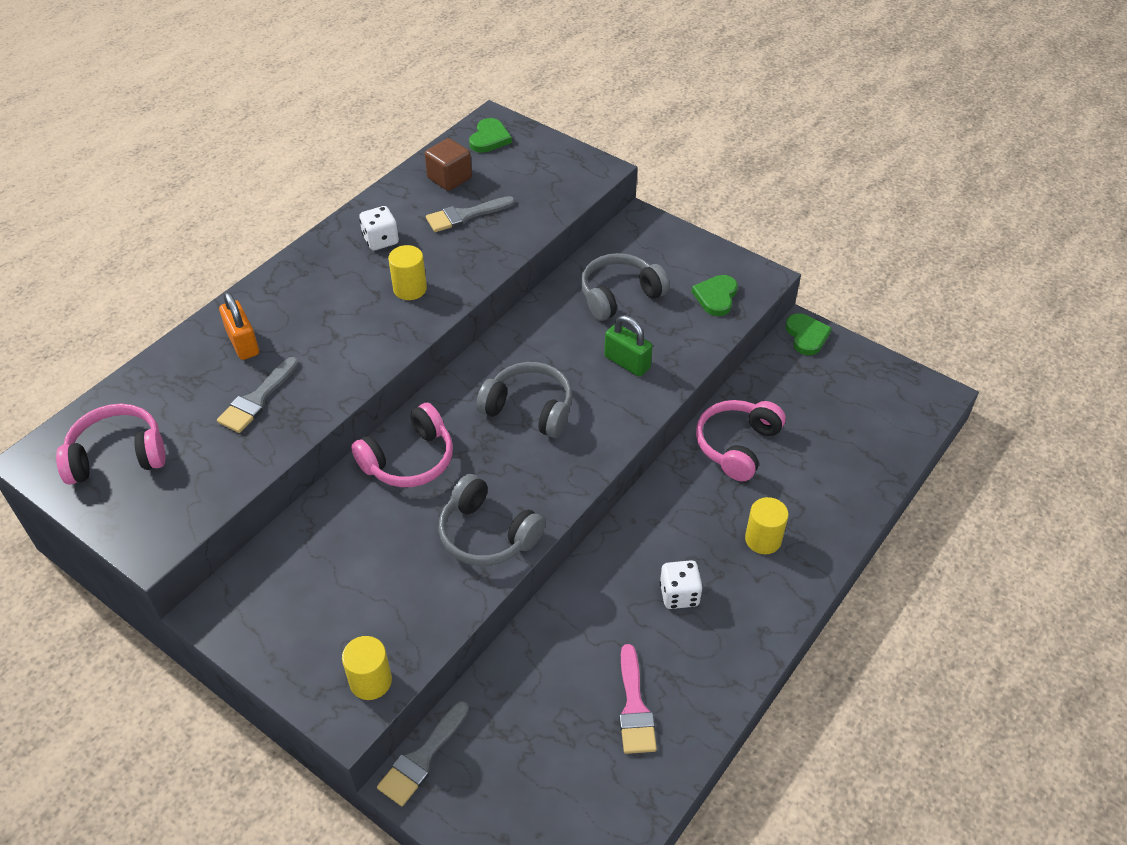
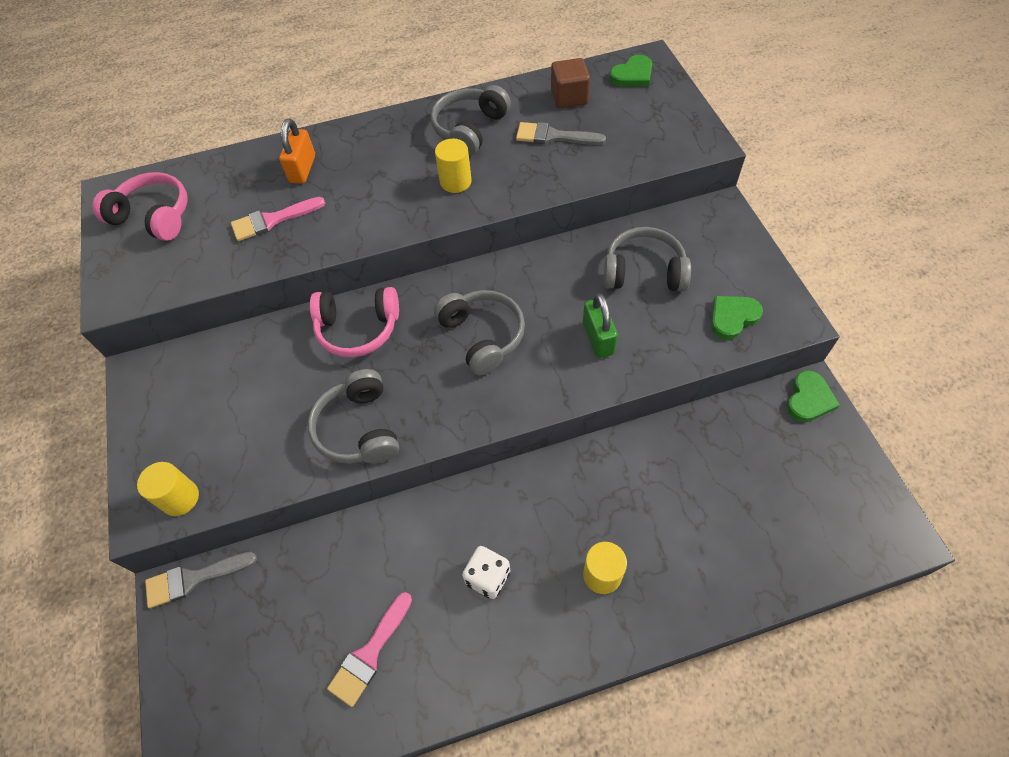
camera: 40 degrees right, 10 degrees up
(257, 399) = (272, 220): grey brush -> pink brush
(381, 240) = (470, 129): white dice -> grey headphones
(737, 445) = (652, 469): pink headphones -> none

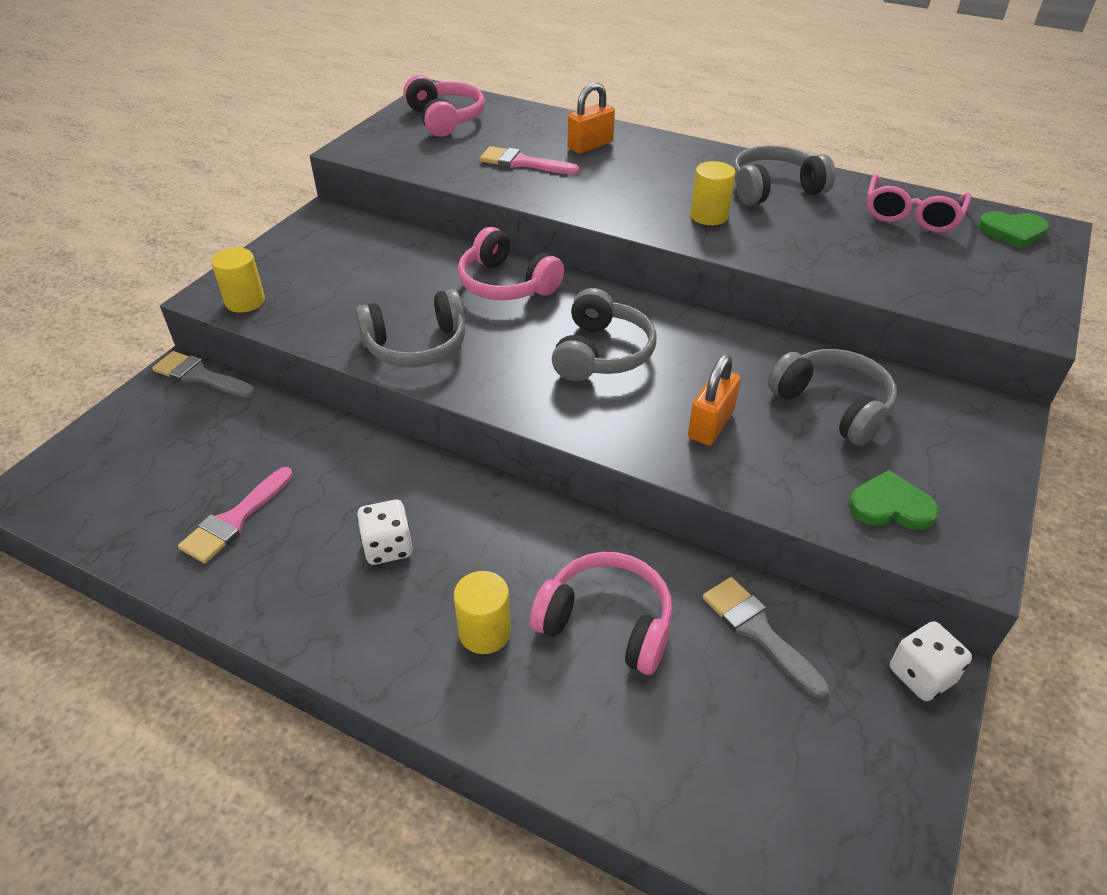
camera: 40 degrees right, 15 degrees down
(359, 428) = (416, 346): grey headphones -> grey headphones turned 135 degrees counterclockwise
(370, 653) = (235, 520): pink brush -> pink brush turned 45 degrees counterclockwise
(553, 136) = (853, 233): grey brush -> grey brush (758, 631)
(569, 97) = (911, 215): brown cube -> pink glasses
(598, 338) = (711, 425): green padlock -> orange padlock
(653, 507) = (606, 623): none -> pink headphones
(809, 399) = (921, 675): green heart -> white dice

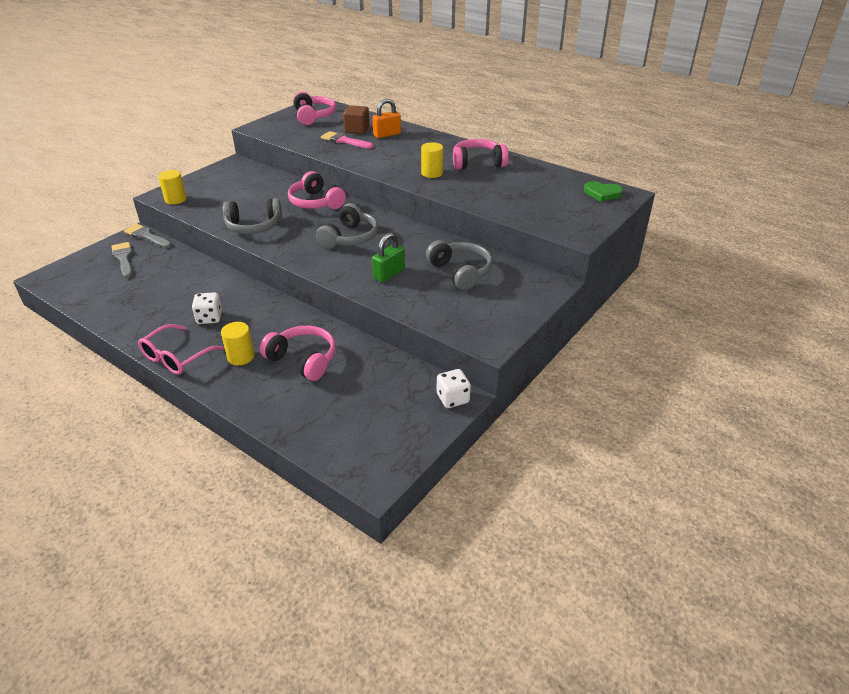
camera: 10 degrees right, 5 degrees down
(235, 520) = (140, 299): pink brush -> none
(534, 140) = (357, 130): none -> brown cube
(711, 425) = (389, 274): orange padlock -> green padlock
(758, 631) = (378, 372): grey brush -> grey brush (124, 258)
(774, 189) = (478, 163): grey headphones -> pink headphones
(890, 506) = (462, 317): green heart -> none
(911, 215) = (548, 181): pink glasses -> pink glasses (176, 357)

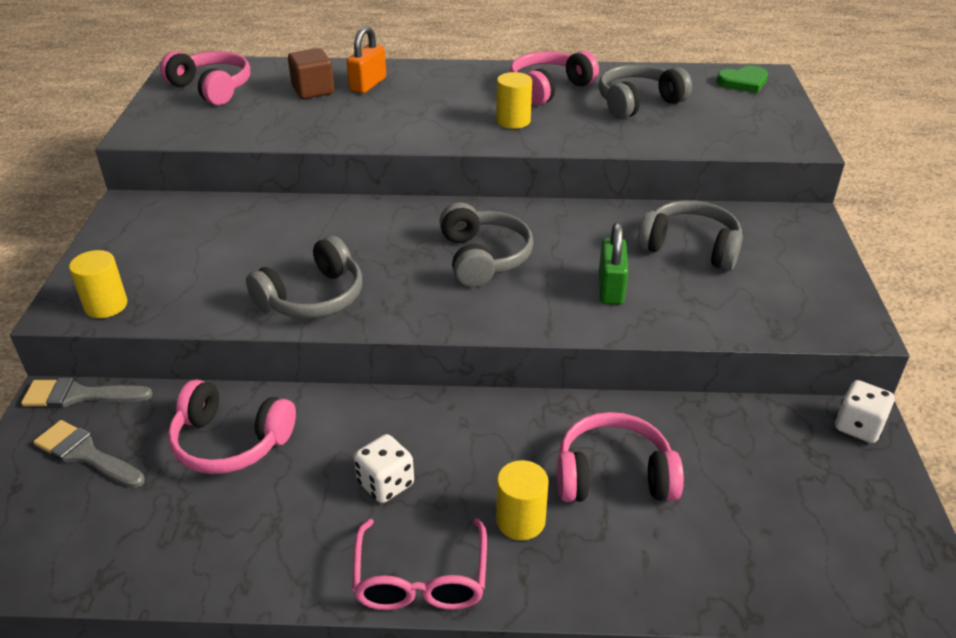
camera: 35 degrees left, 0 degrees up
(316, 202) = (357, 223): pink headphones -> pink headphones (230, 442)
(344, 141) = (318, 112): pink brush -> none
(516, 185) = (638, 103): none -> grey headphones

